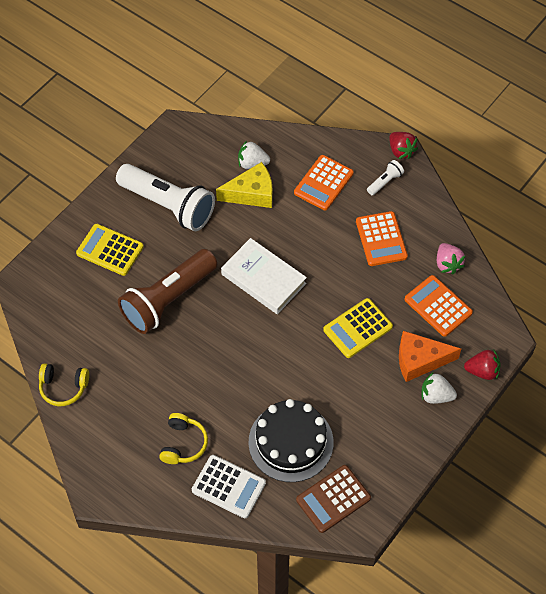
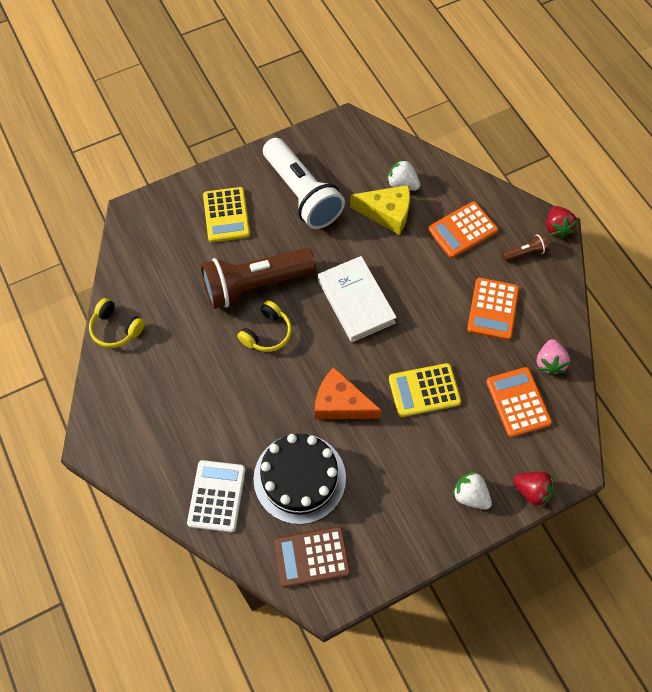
camera: 25 degrees right, 5 degrees up
(110, 250) = (226, 215): yellow calculator -> yellow calculator turned 150 degrees counterclockwise
(183, 444) = (196, 433): yellow headphones -> yellow headphones (267, 333)
(228, 486) = (216, 496): white calculator -> white calculator turned 135 degrees counterclockwise
(385, 182) = (525, 253): white flashlight -> brown flashlight
(419, 360) = (471, 451): orange cheese -> orange cheese (340, 403)

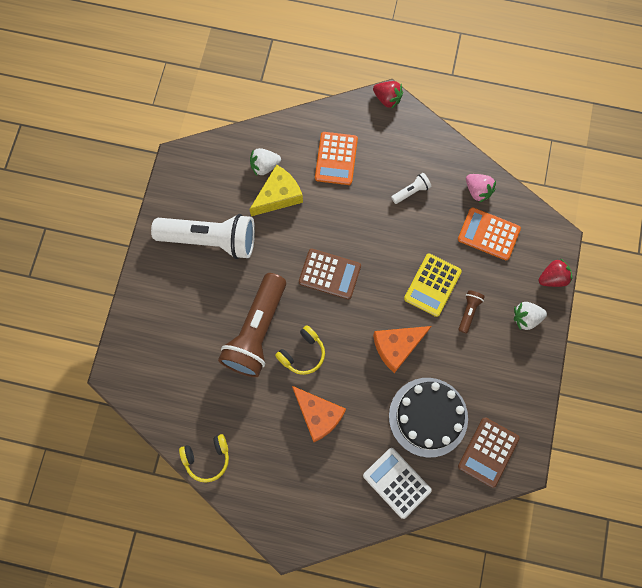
camera: 50 degrees left, 10 degrees up
(224, 385) = (318, 415): none -> orange cheese
(226, 215) = (180, 307): yellow calculator -> none
(267, 333) = (302, 353): yellow headphones -> yellow headphones turned 60 degrees clockwise
(356, 301) = (329, 274): white book -> brown calculator
(493, 309) = (411, 191): orange calculator -> white flashlight
(525, 253) = (388, 135): brown flashlight -> brown flashlight (468, 312)

